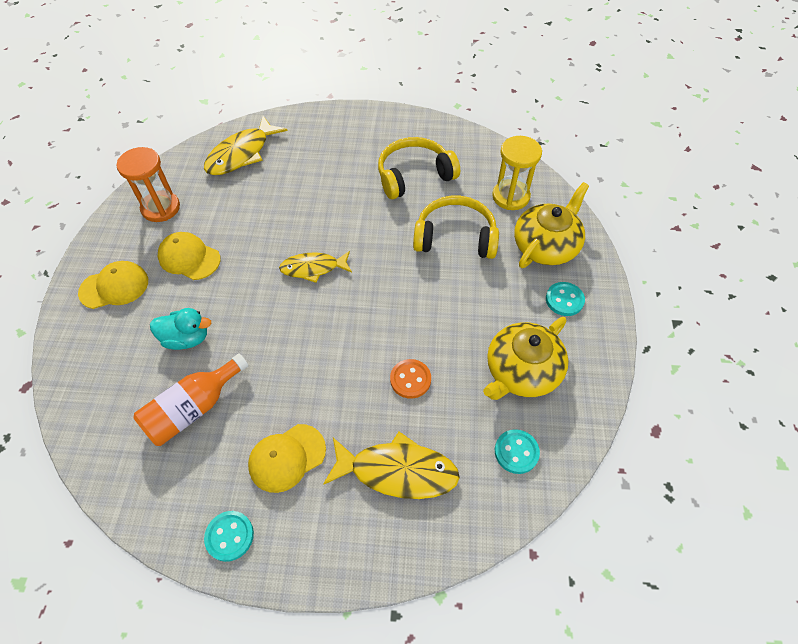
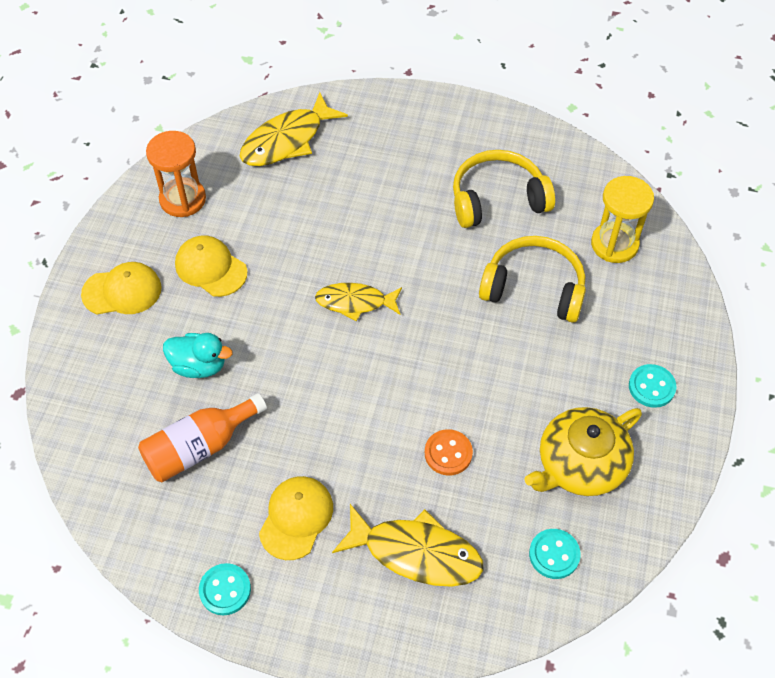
camera: 10 degrees right, 0 degrees up
(287, 457) = (296, 518): yellow cap -> yellow cap turned 135 degrees clockwise
(546, 245) = (645, 315): yellow teapot -> none

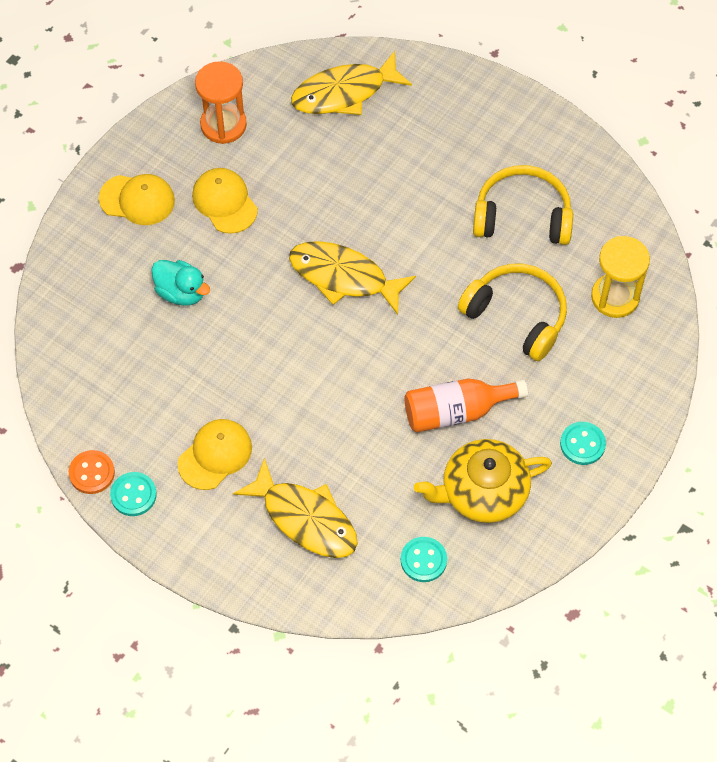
camera: 20 degrees right, 5 degrees up
(199, 447) = (155, 366): orange bottle -> orange bottle (456, 411)
(355, 302) = (344, 277): yellow fish -> yellow fish, size x1.50
(448, 453) = (369, 443): orange button -> orange button (92, 473)

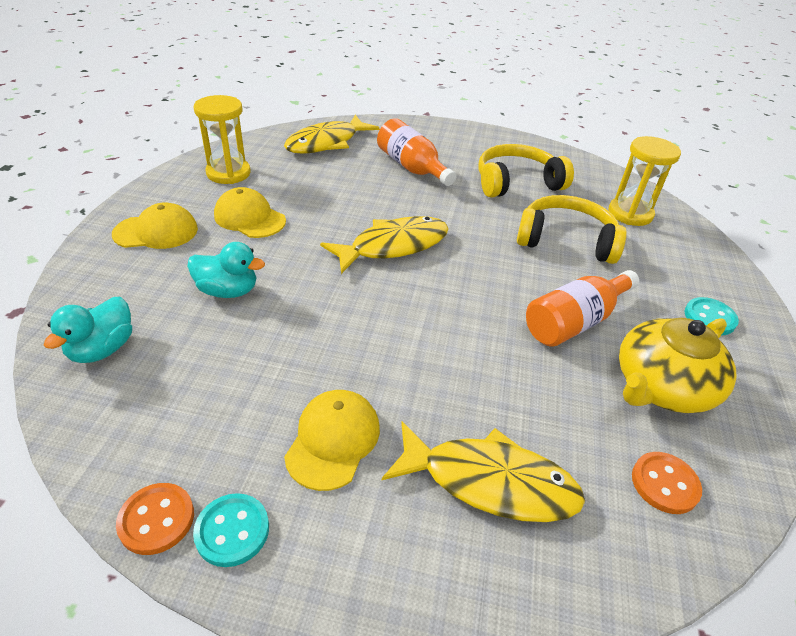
camera: 25 degrees left, 20 degrees down
(76, 326) = (102, 349): none -> turquoise duck
(223, 125) = (228, 173): orange hourglass -> yellow hourglass
(344, 277) = (393, 246): yellow fish -> yellow fish turned 150 degrees clockwise
(419, 161) = (412, 167): none -> orange bottle
(423, 560) = (664, 484): turquoise button -> orange button

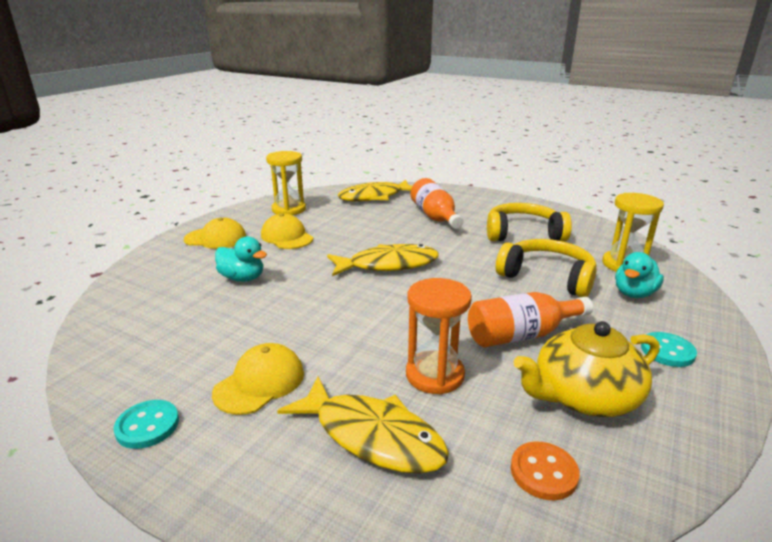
camera: 20 degrees right, 15 degrees down
(102, 349) = (135, 301): turquoise duck -> turquoise duck (634, 294)
(156, 519) = (101, 407): orange button -> none
(514, 390) = (434, 375): none -> orange hourglass

